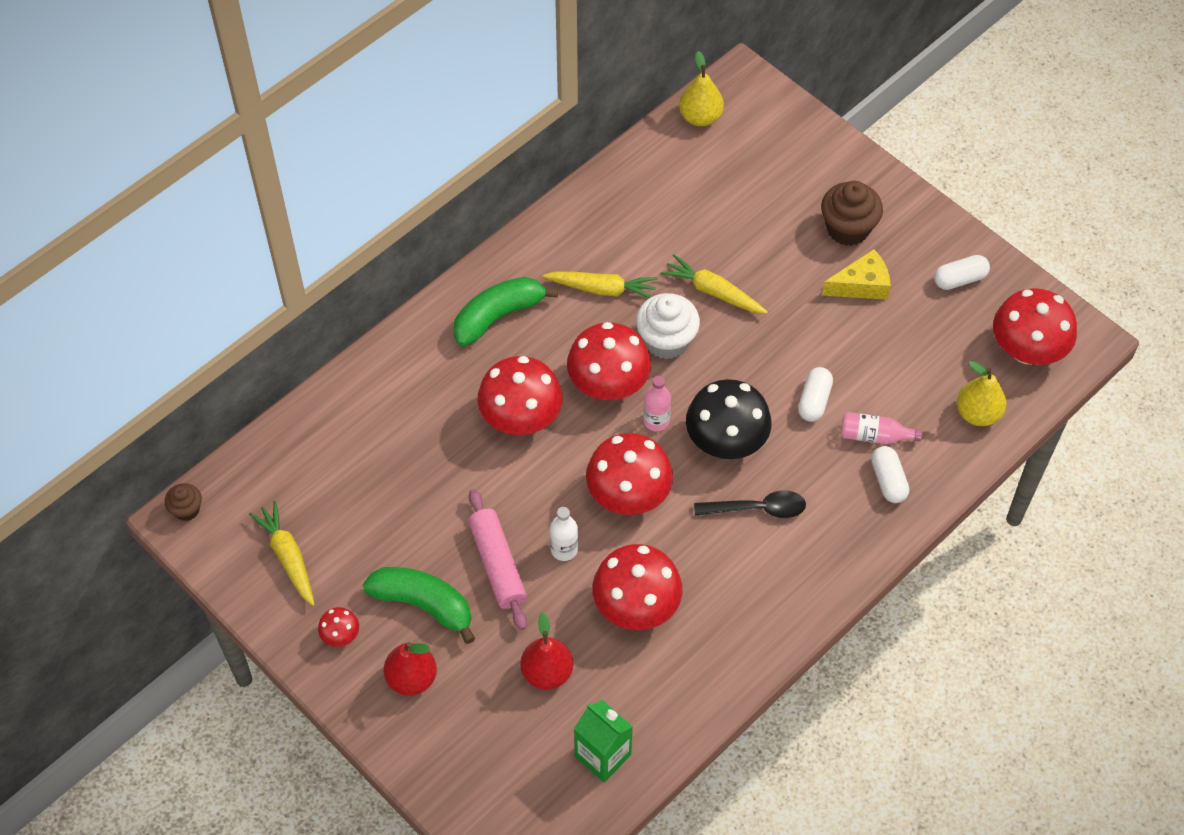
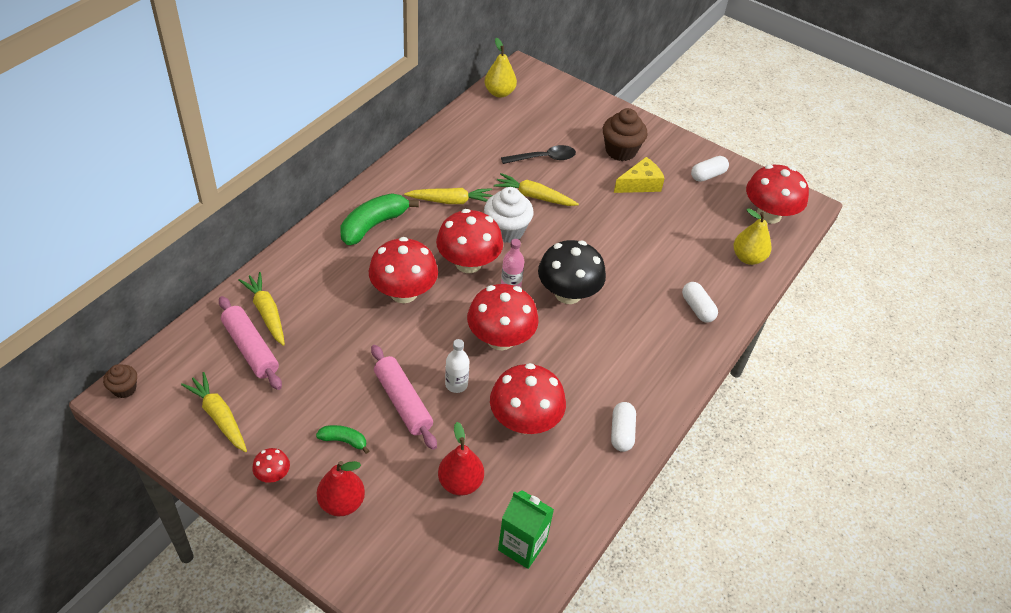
camera: 15 degrees left, 10 degrees down
(331, 474) = (251, 348): none -> pink rolling pin
(354, 428) = (266, 313): none -> yellow carrot
(423, 604) = (344, 441): green banana -> green banana, size x0.51
(757, 509) = (604, 338): black spoon -> black spoon (543, 158)
(814, 401) = (627, 260): white capsule -> white capsule (621, 432)
(874, 436) = (678, 279): pink bottle -> none

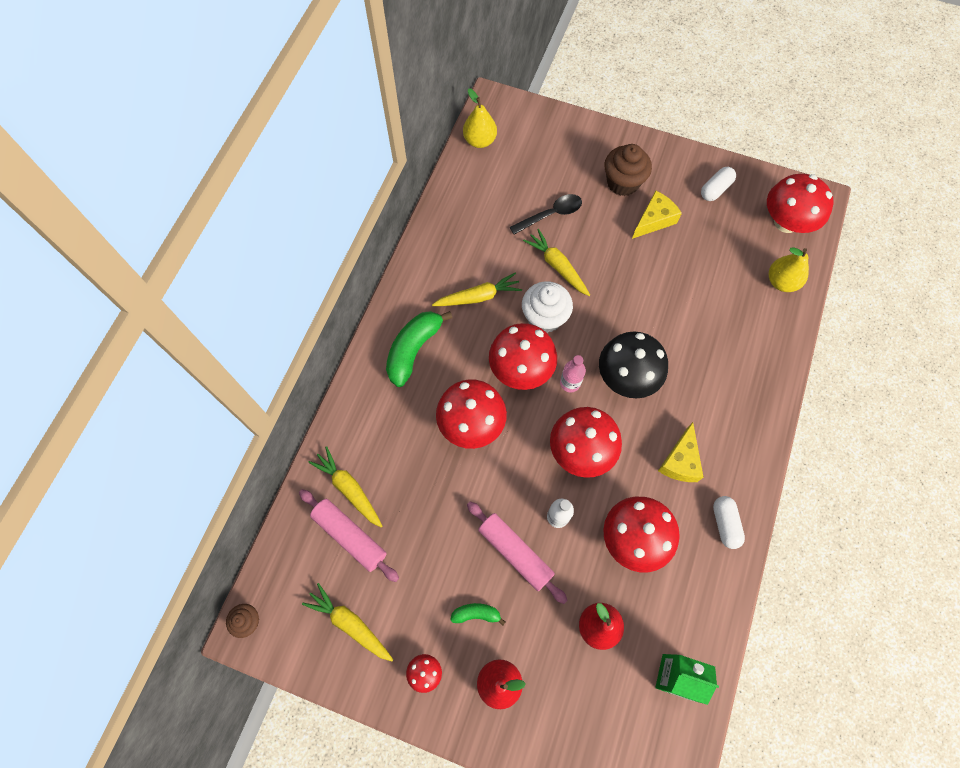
camera: 10 degrees left, 20 degrees up
(534, 196) = (557, 266): yellow carrot -> yellow carrot turned 45 degrees clockwise
(595, 371) = (680, 461): none -> yellow cheese
(697, 308) = (752, 358): white capsule -> none

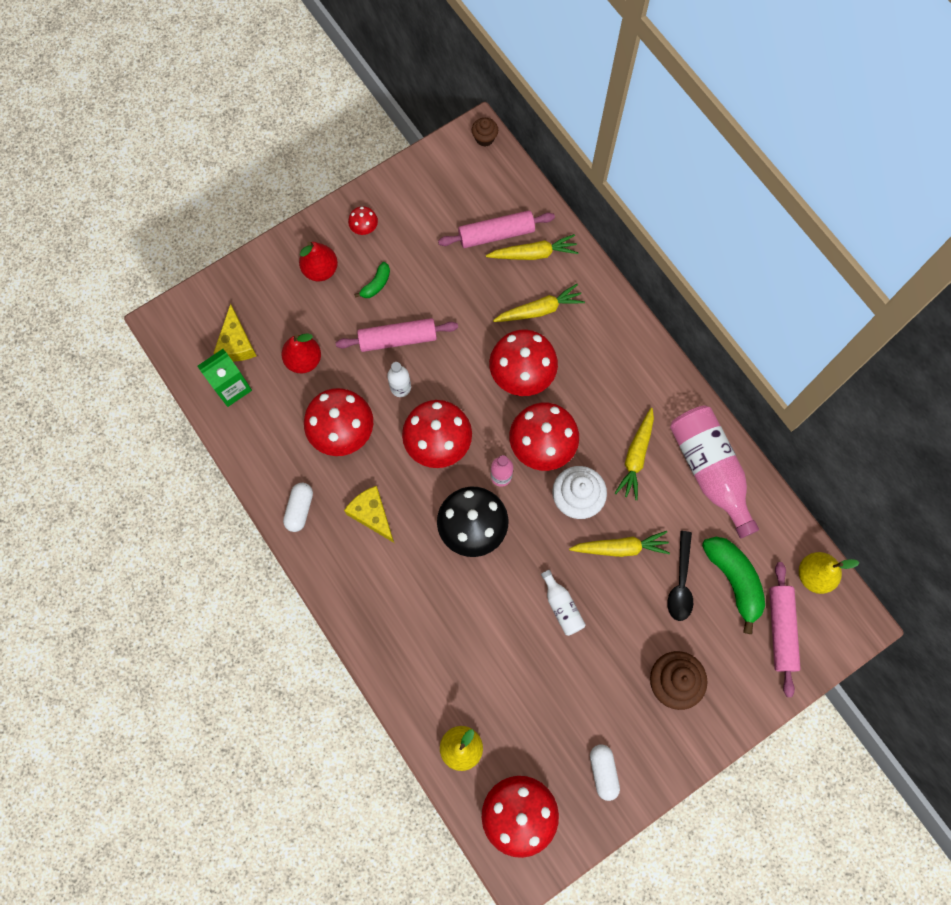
camera: 125 degrees right, 5 degrees up
(350, 624) = (433, 200): yellow carrot -> yellow carrot (539, 310)
(413, 350) = (620, 371): green banana -> green banana (733, 580)
(451, 242) = (709, 470): none -> pink bottle
(533, 141) = (780, 629): none -> pink rolling pin
(632, 278) = (562, 606): none -> white bottle
(654, 220) = (609, 678): yellow cheese -> yellow cheese (236, 343)
(725, 524) = (300, 509): white capsule -> white capsule turned 75 degrees clockwise

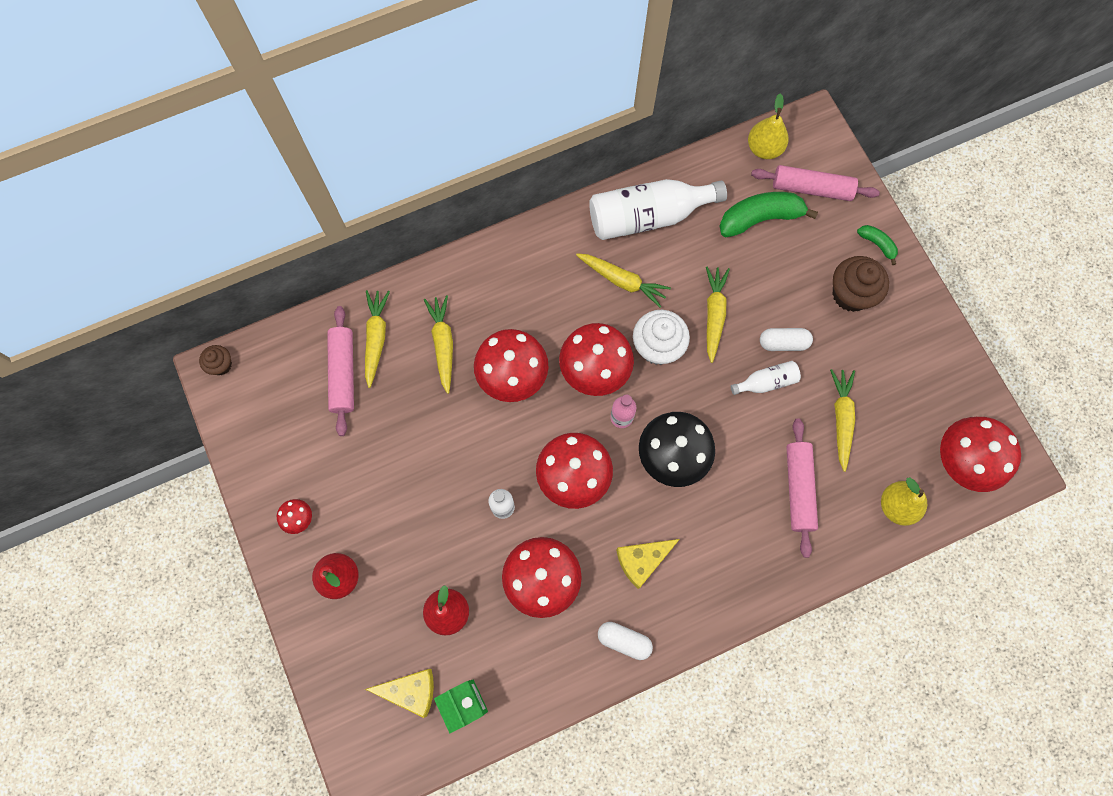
camera: 80 degrees left, 0 degrees up
(376, 284) = (373, 515): green banana -> green banana (877, 244)
(398, 339) = (444, 501): pink rolling pin -> pink rolling pin (798, 489)
(538, 684) = (841, 419): none -> yellow carrot
(603, 772) = (930, 374): white capsule -> white capsule (783, 343)
(680, 582) = (756, 266): black spoon -> none
(709, 470) = (648, 216): pink bottle -> white bottle

